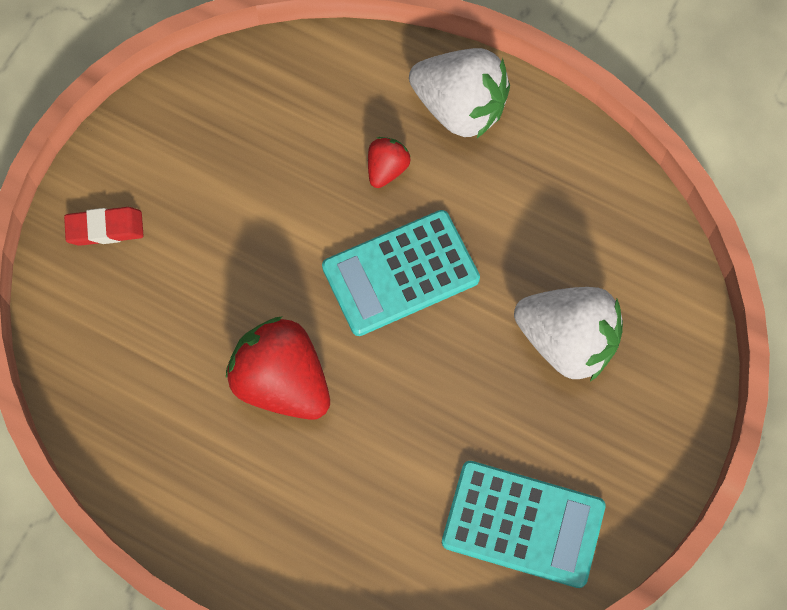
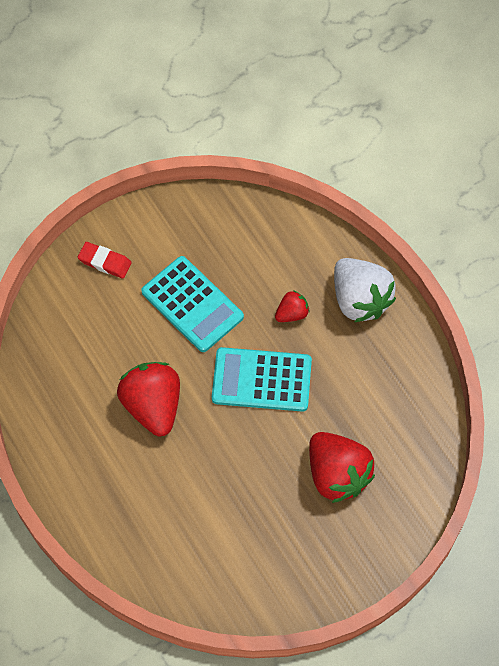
camera: 30 degrees right, 5 degrees down
(523, 524) = (243, 566): turquoise calculator -> turquoise calculator (192, 304)
(567, 341) = (337, 474): white strawberry -> red strawberry

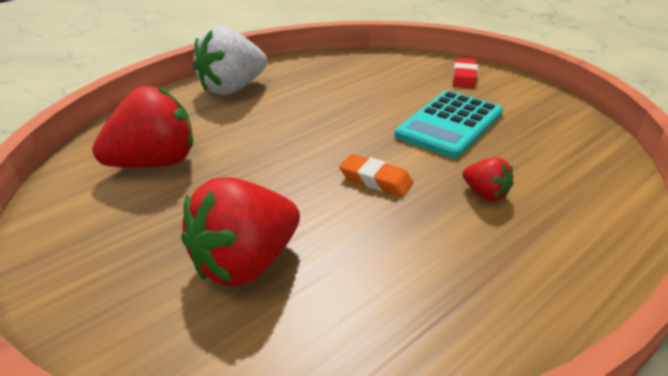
camera: 80 degrees right, 30 degrees down
(153, 406) = (317, 115): red strawberry -> red strawberry (154, 163)
(261, 380) = (375, 180): turquoise calculator -> orange eraser
(360, 300) = (554, 258): white strawberry -> white strawberry (232, 88)

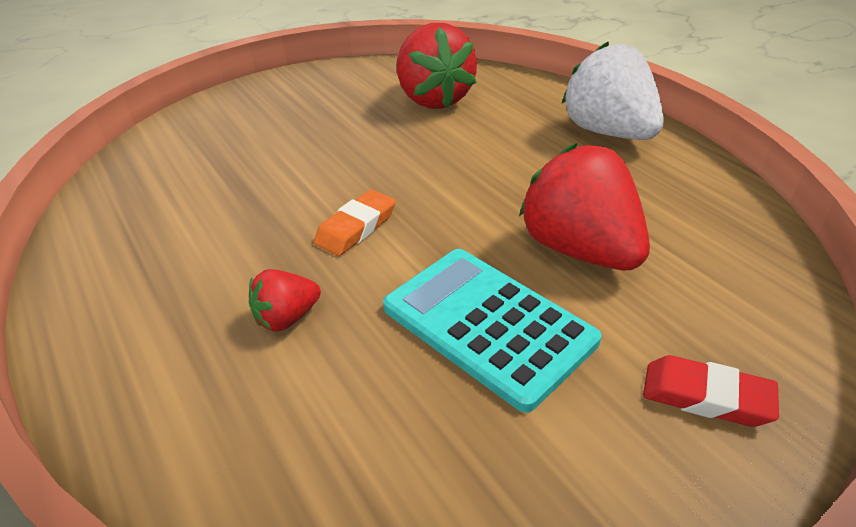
camera: 100 degrees right, 5 degrees up
(245, 263) = (263, 147): red strawberry -> red strawberry (580, 250)

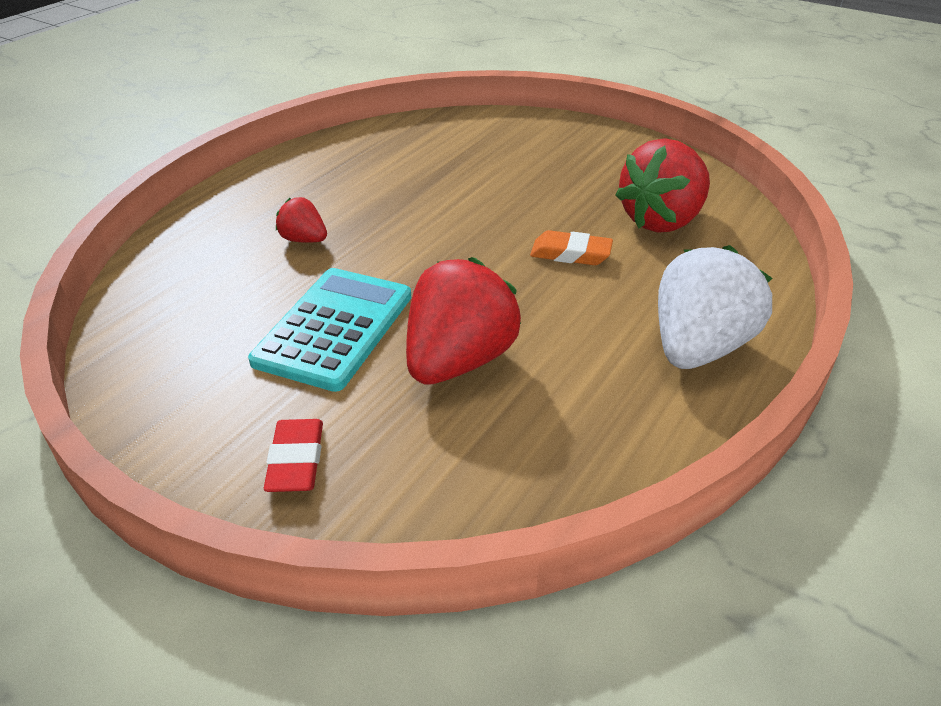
camera: 65 degrees right, 0 degrees up
(356, 228) = (420, 237): orange eraser -> orange eraser (570, 254)

